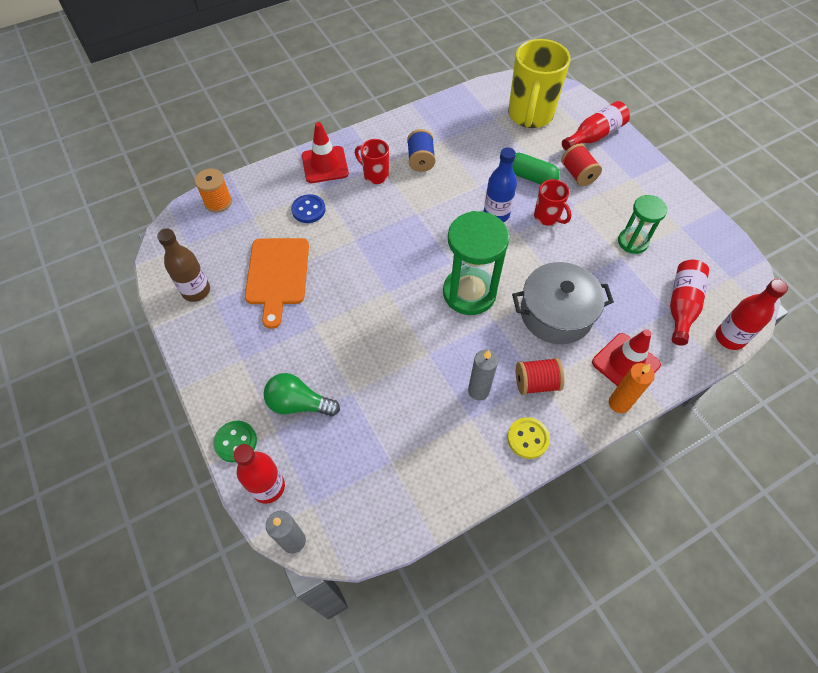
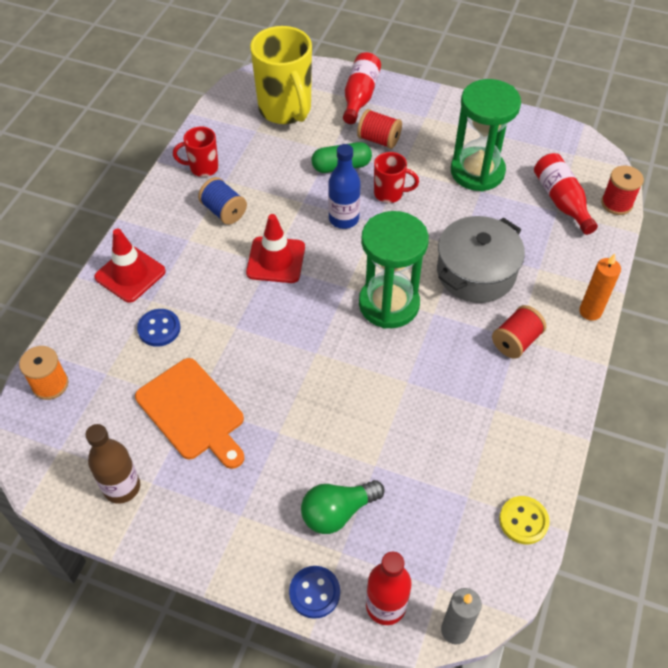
camera: 40 degrees left, 5 degrees down
(235, 442) = (314, 592): green button -> blue button
(375, 175) = (193, 253): red mug -> red mug (203, 168)
(478, 391) = (478, 382): grey candle -> none
(528, 438) = (553, 391): yellow button -> yellow button (523, 521)
(625, 363) = (565, 276): red traffic cone -> red traffic cone (276, 260)
(632, 242) = (477, 172): green hourglass -> green hourglass, size x1.69
(729, 338) = (616, 203): red bottle -> red spool

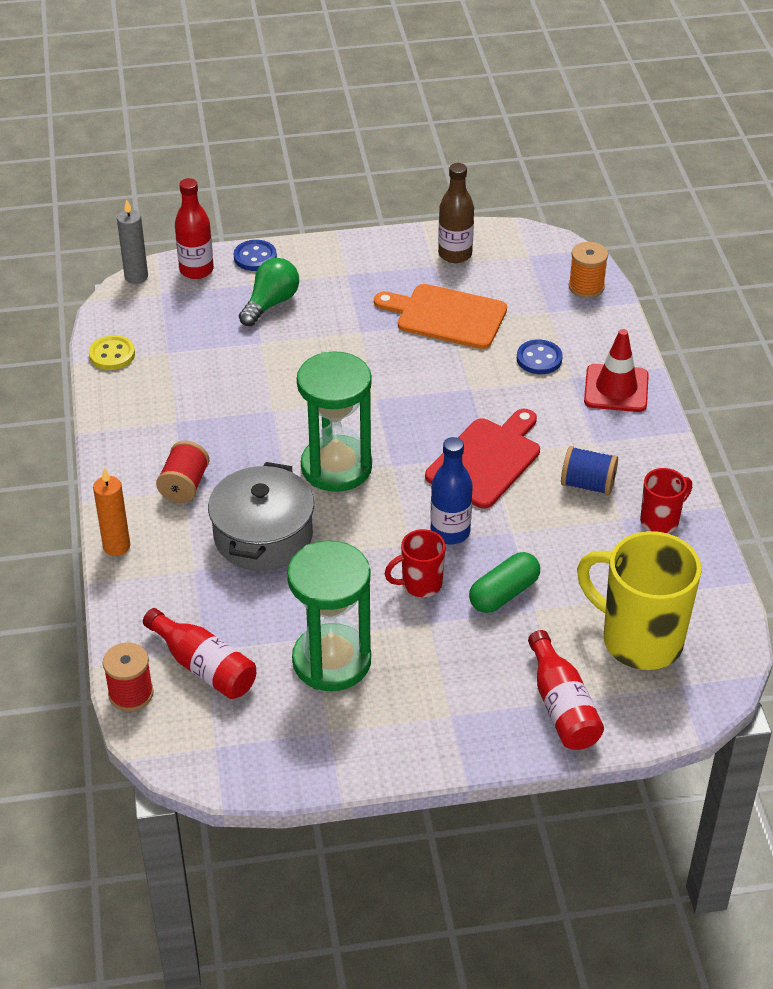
camera: 150 degrees right, 10 degrees down
(276, 260) = (486, 460): red traffic cone -> red cutting board
(379, 140) = (486, 651): red spool -> none

